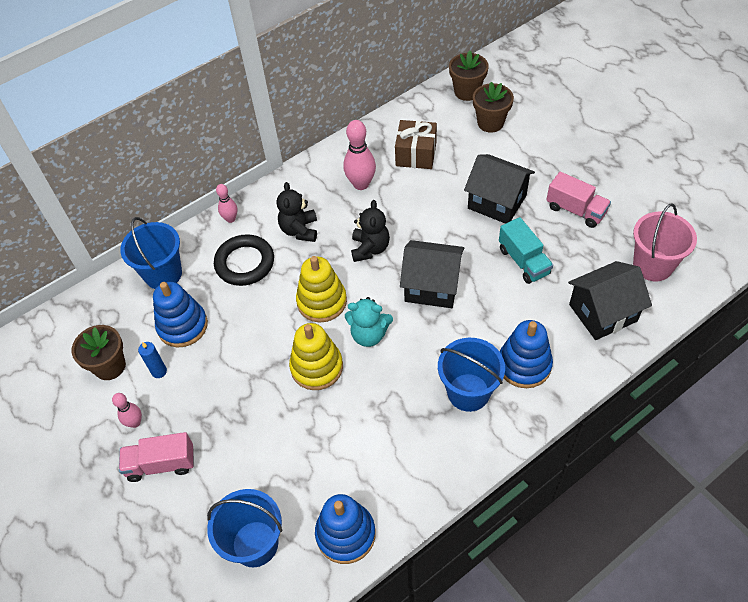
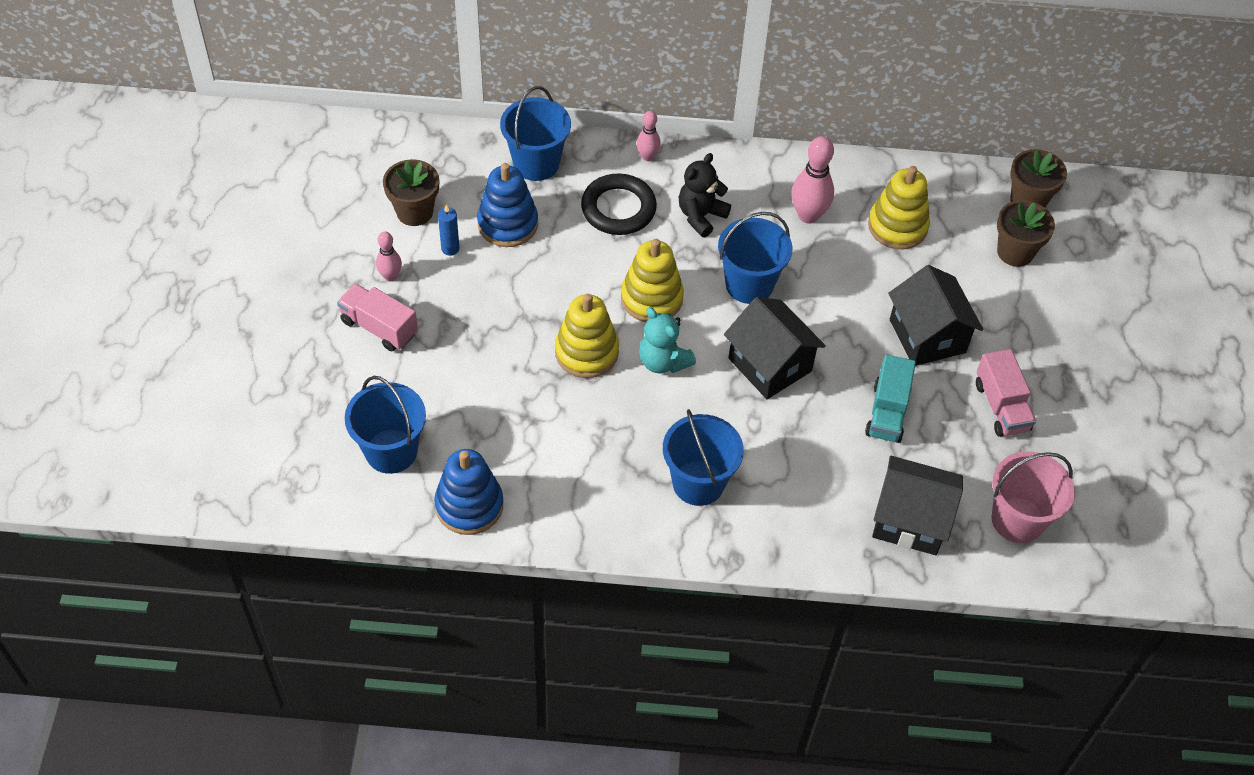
camera: 35 degrees right, 0 degrees up
(370, 248) = (749, 284): black teddy bear -> blue bucket
(416, 154) = (897, 226): brown gift -> yellow stacking toy
(524, 365) = (777, 502): blue stacking toy -> none

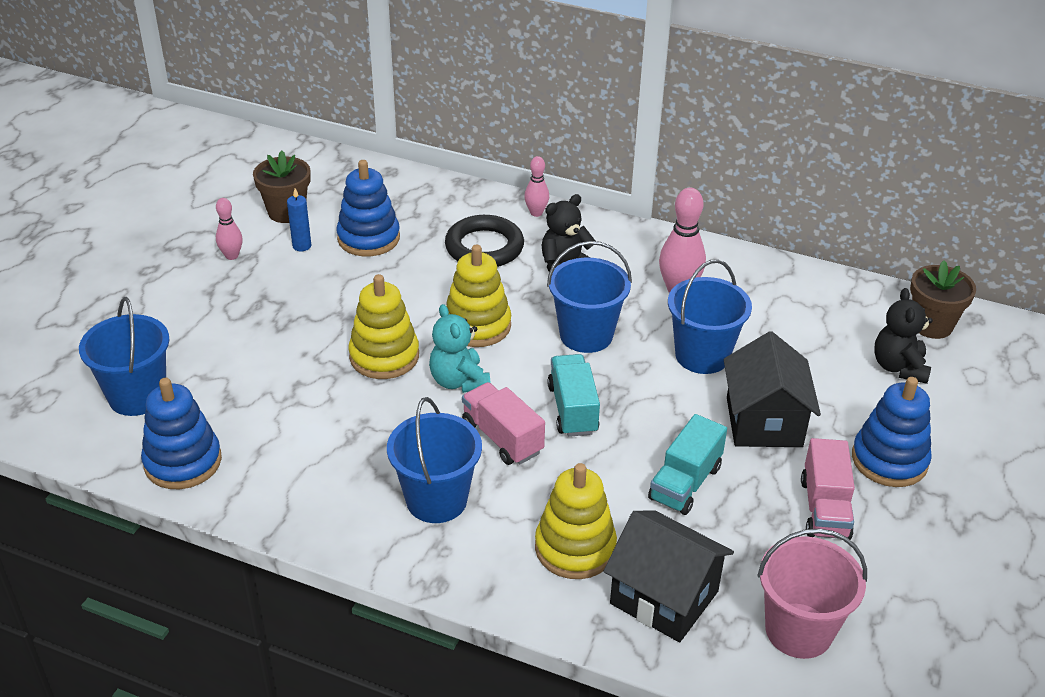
camera: 20 degrees right, 15 degrees down
(379, 327) = (194, 293): pink truck -> pink truck (502, 438)
(536, 163) = (424, 198): blue bucket -> blue bucket (702, 355)
(770, 365) = (572, 409): black house -> turquoise truck
(897, 226) = (772, 318): yellow stacking toy -> yellow stacking toy (575, 548)
(1015, 252) = (899, 367): brown flower pot -> black teddy bear
(1035, 347) = (889, 460): none -> blue stacking toy

